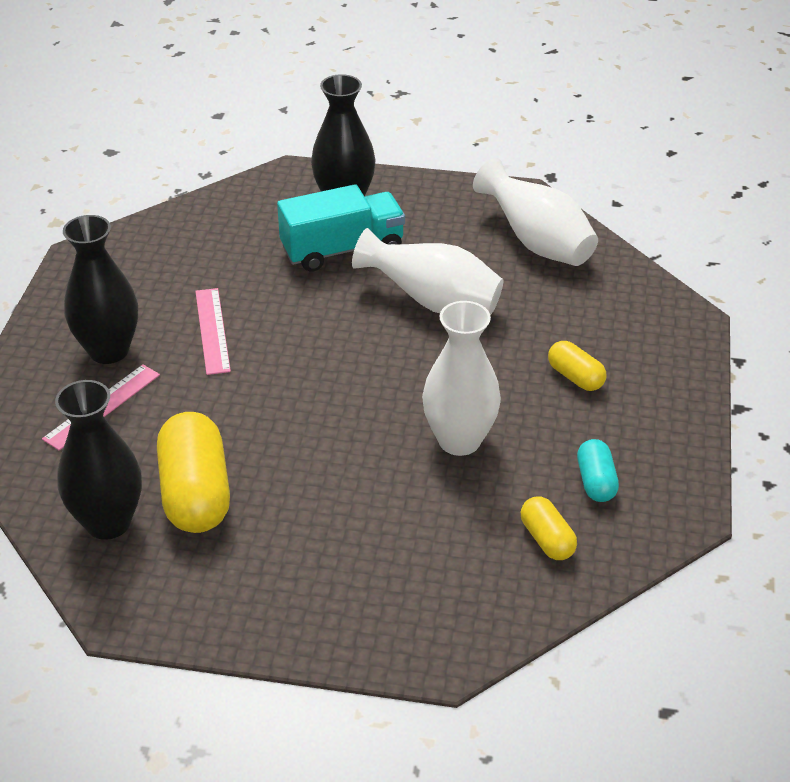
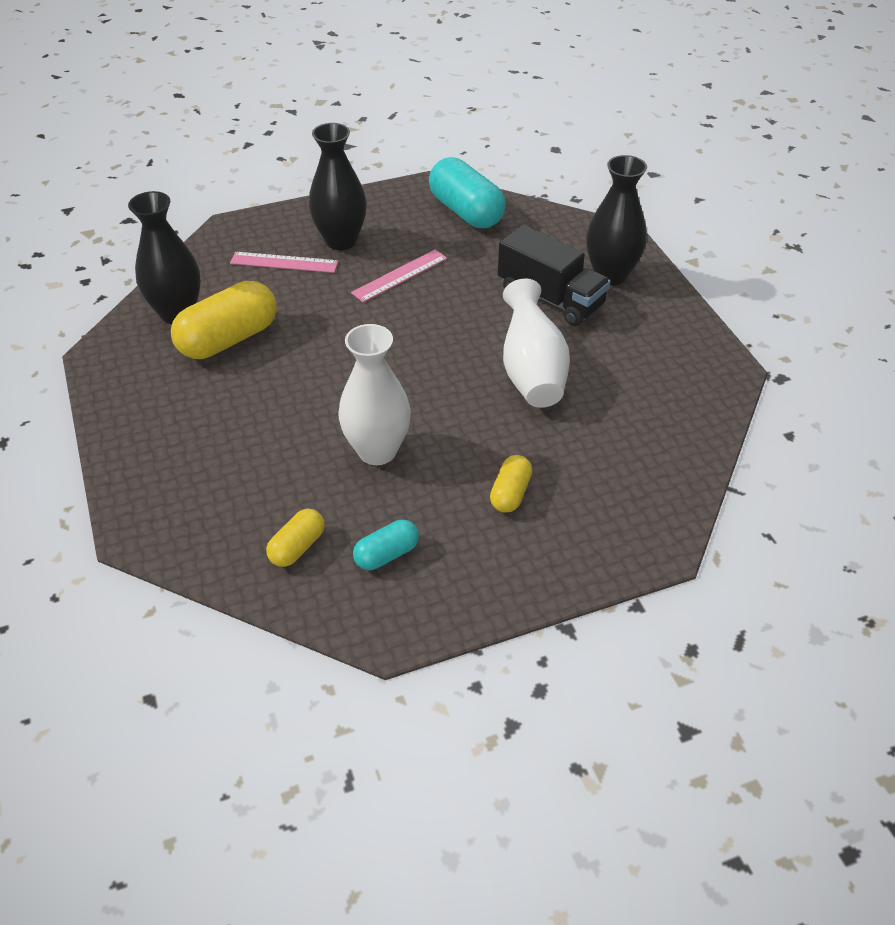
camera: 60 degrees right, 5 degrees up
(154, 247) = (466, 212): none -> turquoise capsule
(342, 249) = (550, 298): turquoise truck -> black truck
(537, 242) = (670, 402): white vase -> none

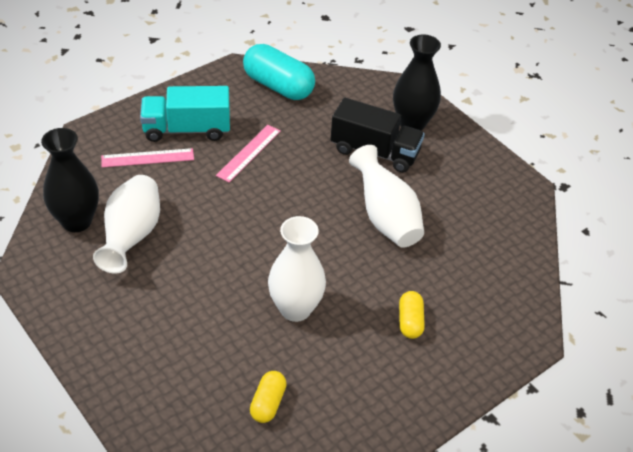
camera: 20 degrees left, 0 degrees up
(229, 339) = (132, 236): yellow capsule -> white vase
(341, 241) = (187, 129): black vase -> turquoise truck
(386, 554) = (339, 392): turquoise capsule -> none

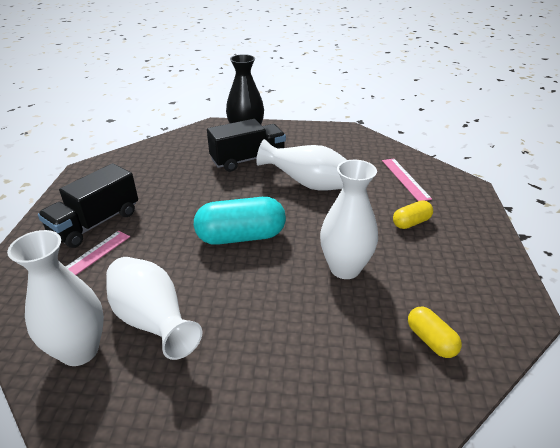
camera: 45 degrees left, 10 degrees down
(77, 221) = (80, 350): black vase -> white vase
(187, 129) = (96, 223): turquoise truck -> black truck
(249, 153) = (167, 207): pink ruler -> pink ruler (405, 179)
(278, 86) = (132, 163): turquoise capsule -> turquoise capsule (241, 236)
(410, 321) = (411, 222): yellow capsule -> yellow capsule turned 75 degrees counterclockwise

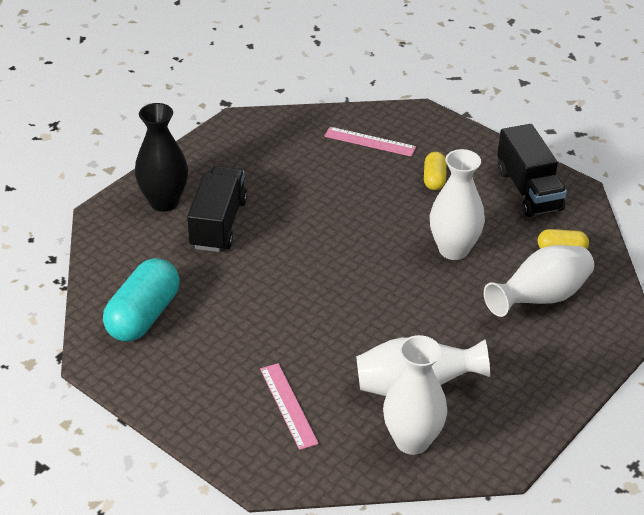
camera: 55 degrees left, 5 degrees up
(96, 223) = (227, 382): black truck -> black truck (529, 190)
(241, 236) = (352, 289): turquoise capsule -> turquoise capsule (143, 316)
(308, 184) = (313, 206): white vase -> white vase (540, 299)

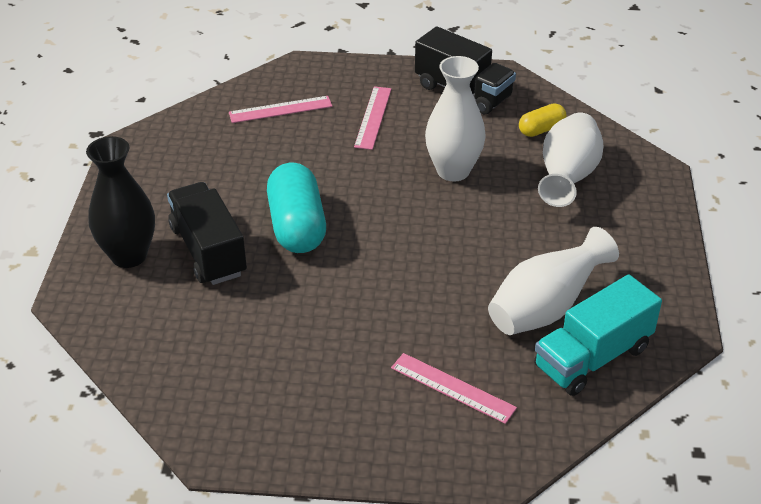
camera: 35 degrees left, 0 degrees up
(143, 316) = (221, 379): turquoise capsule -> turquoise capsule (297, 226)
(412, 441) = (592, 357): white vase -> turquoise truck
(434, 179) = (373, 117): yellow capsule -> pink ruler

